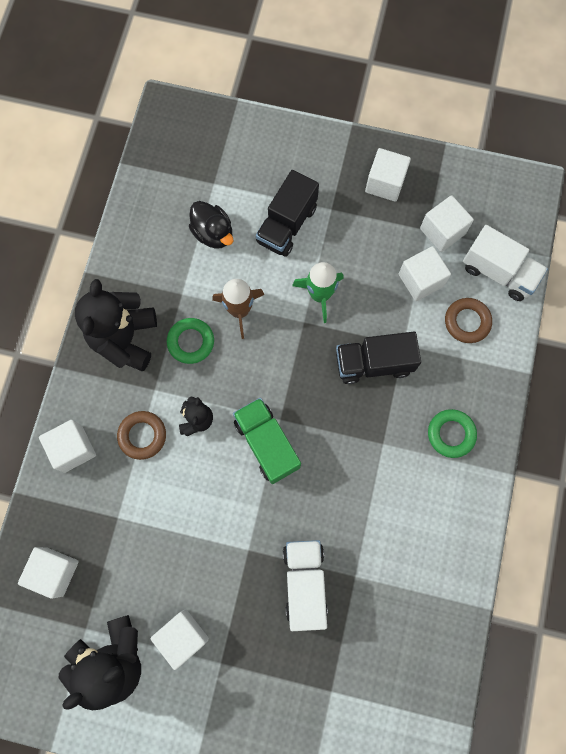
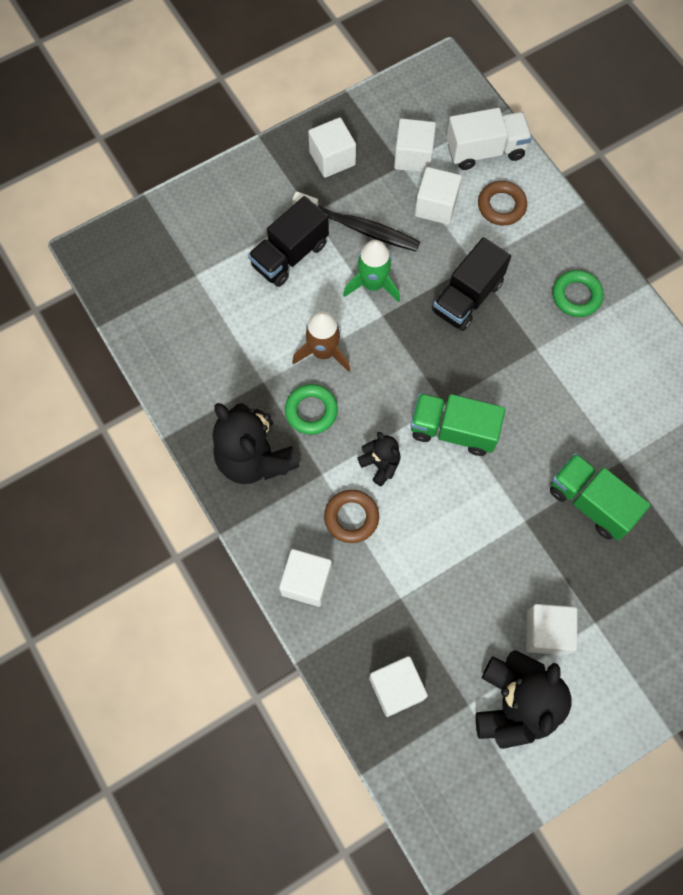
camera: 45 degrees left, 5 degrees down
(213, 233) = (237, 313): black duck -> none
(287, 225) = (290, 255): black truck -> black truck turned 60 degrees clockwise
(304, 583) = (590, 503): white truck -> green truck
(352, 247) = (359, 227): none -> black toothbrush

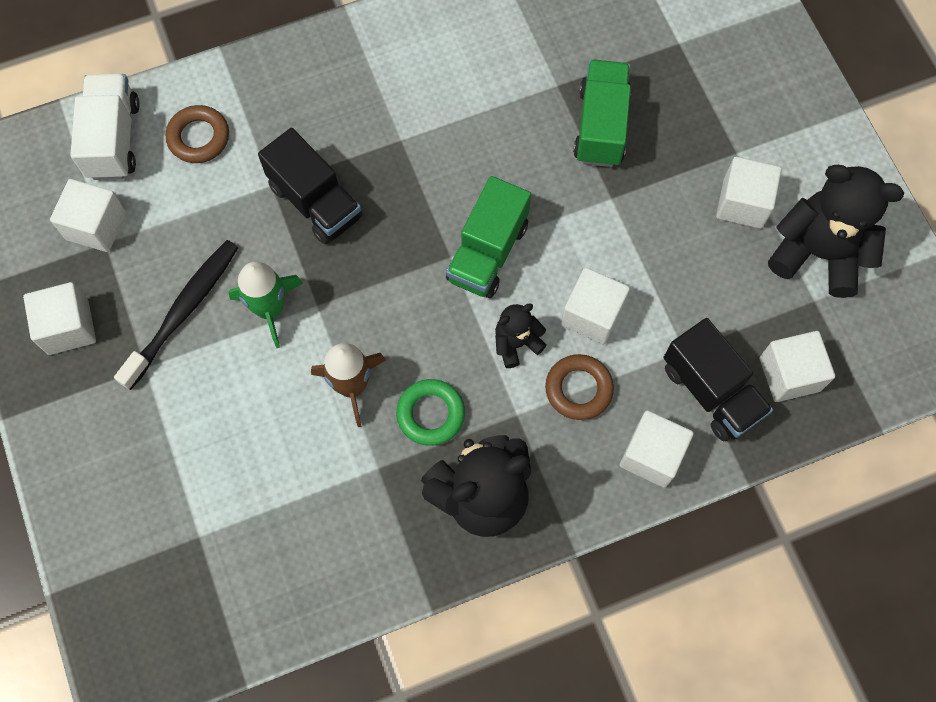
camera: 80 degrees left, 0 degrees up
(290, 255) = (201, 406): black truck -> black truck (711, 391)
(436, 206) = (177, 212): white cube -> white cube (592, 315)
(576, 296) = (342, 83): green ring -> none
(590, 503) = (600, 126): green truck -> green truck turned 135 degrees clockwise

